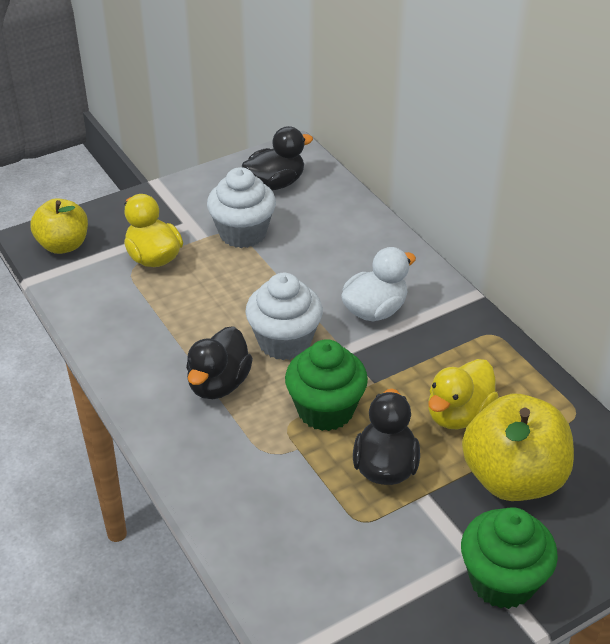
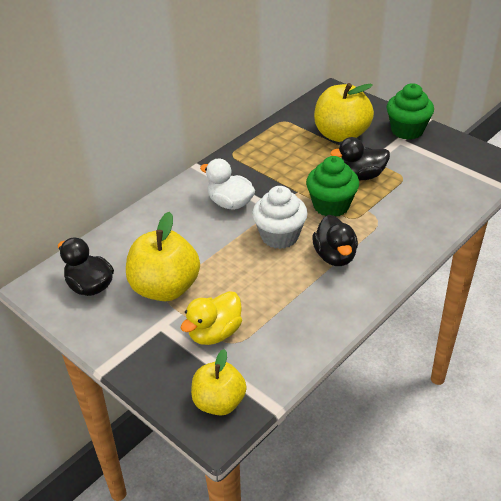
camera: 105 degrees left, 0 degrees up
(218, 384) = (335, 256): black duck -> black duck turned 75 degrees clockwise
(243, 233) = (165, 288): white cupcake -> yellow apple
(458, 414) = (306, 157): yellow duck -> none

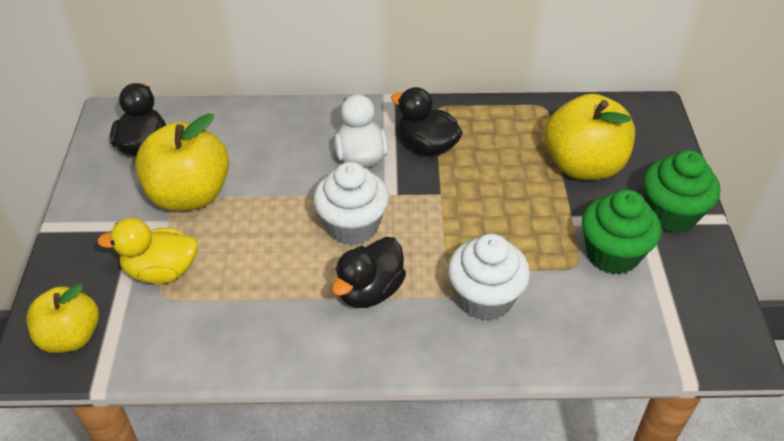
camera: 45 degrees right, 5 degrees up
(331, 206) = (449, 235): green cupcake -> green cupcake (612, 254)
(360, 176) = (531, 227): black duck -> black duck (427, 146)
(388, 219) = (484, 298): none -> white cupcake

